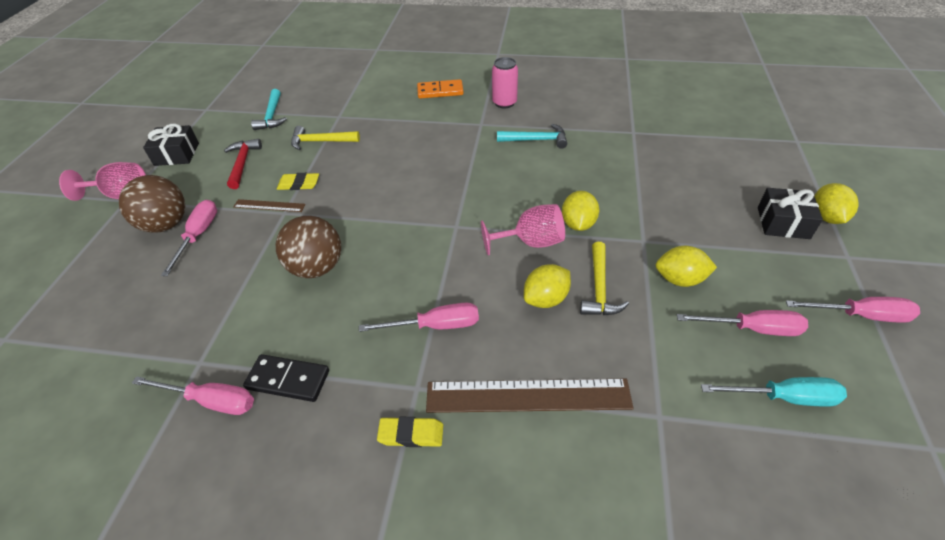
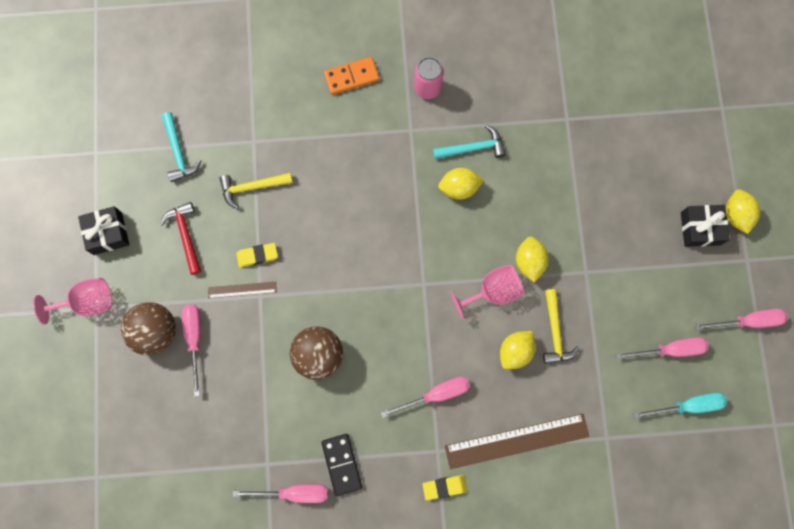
camera: 15 degrees left, 30 degrees up
(288, 379) = (342, 464): black domino -> black domino turned 75 degrees clockwise
(680, 279) = (617, 310): yellow lemon -> yellow lemon (459, 188)

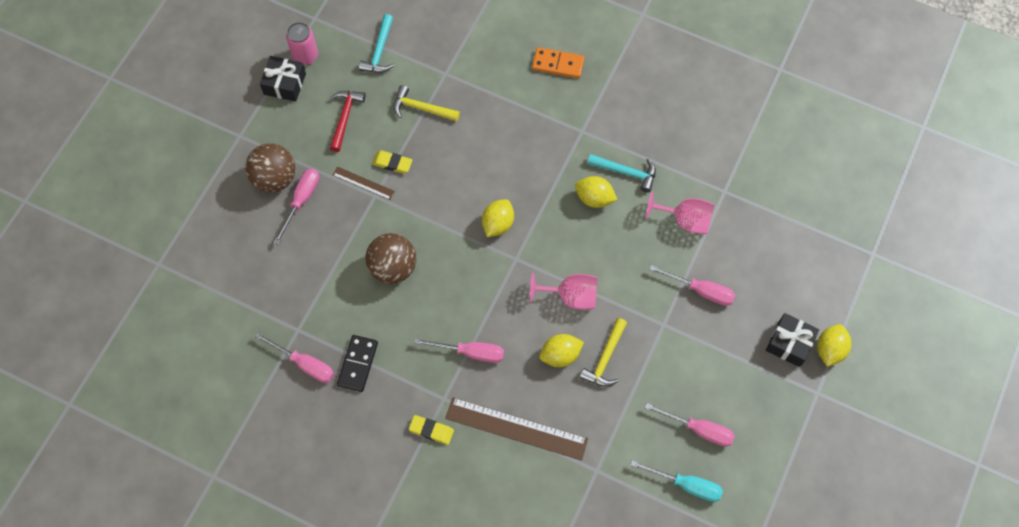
camera: 30 degrees right, 10 degrees down
(87, 302) = (236, 127): pink goblet -> pink goblet (685, 220)
(427, 88) = (617, 105): pink can -> pink can (305, 56)
(529, 262) = (618, 289): yellow lemon -> yellow lemon (498, 224)
(748, 321) = (785, 445): pink screwdriver -> pink screwdriver (701, 291)

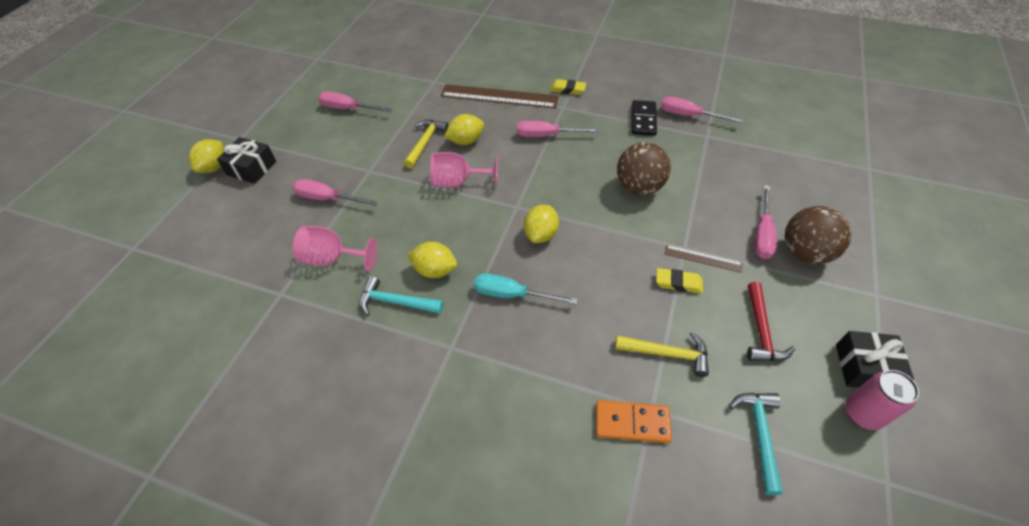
camera: 175 degrees right, 15 degrees down
(558, 64) = (489, 444): orange domino -> orange domino (632, 423)
(686, 485) = (364, 80): turquoise screwdriver -> turquoise screwdriver (512, 295)

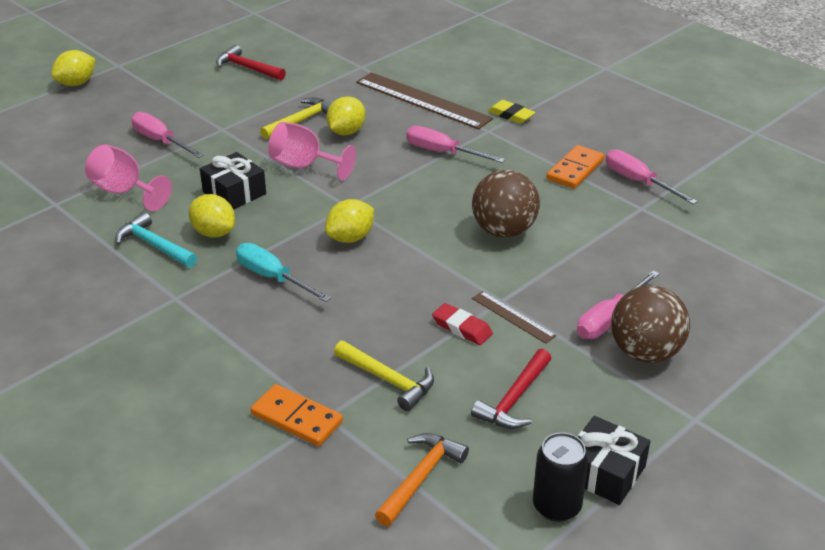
camera: 25 degrees right, 15 degrees down
(251, 168) = (110, 94): black gift -> black gift (234, 193)
(348, 109) = (247, 68): pink screwdriver -> red hammer
(466, 141) = (346, 132): yellow lemon -> yellow lemon turned 60 degrees counterclockwise
(643, 120) = (575, 170): black domino -> orange domino
(678, 283) = (462, 328): yellow eraser -> red eraser
(759, 434) = (421, 477): turquoise hammer -> orange hammer
(862, 413) = (556, 506): pink can -> black can

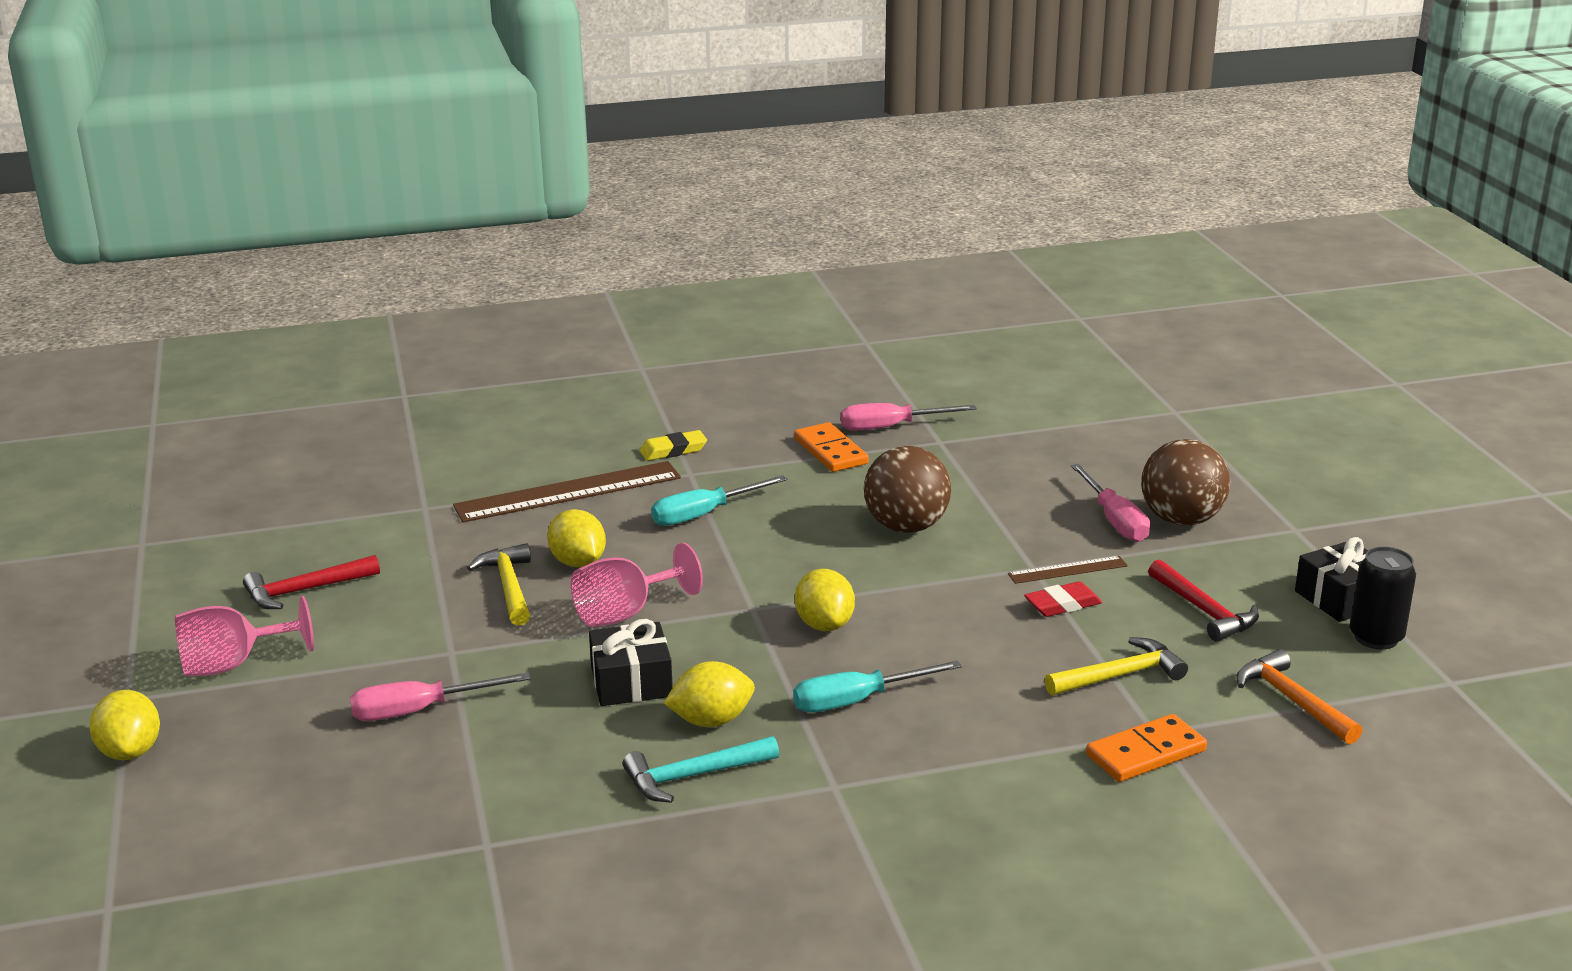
camera: 60 degrees left, 10 degrees down
(124, 192) = (524, 773): pink goblet -> pink goblet (232, 665)
(442, 152) = (704, 514): pink screwdriver -> turquoise screwdriver

